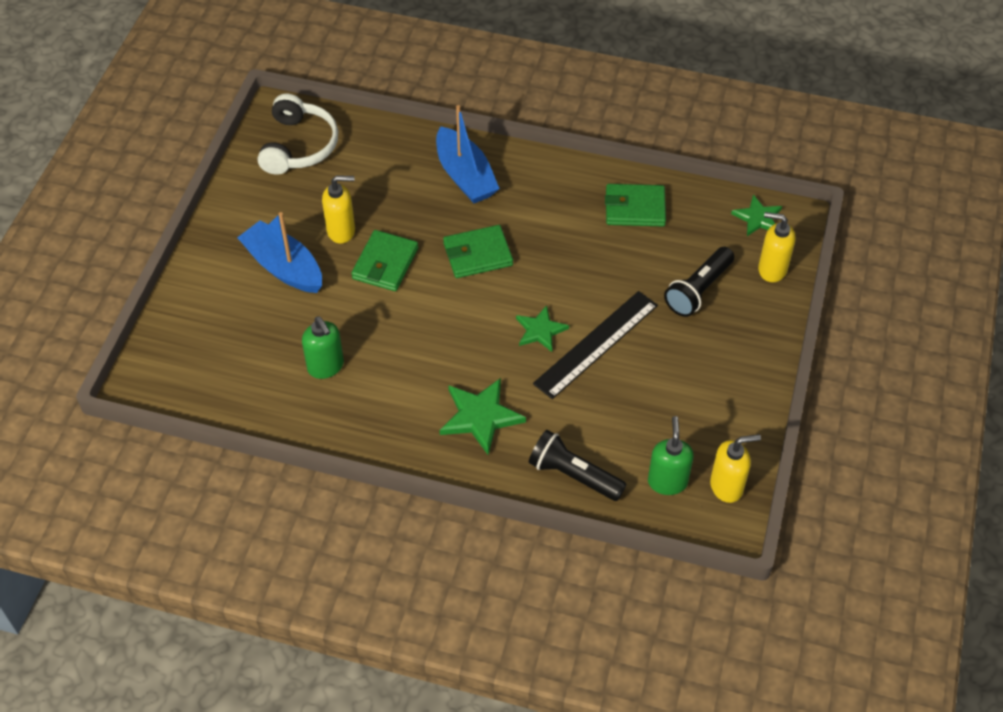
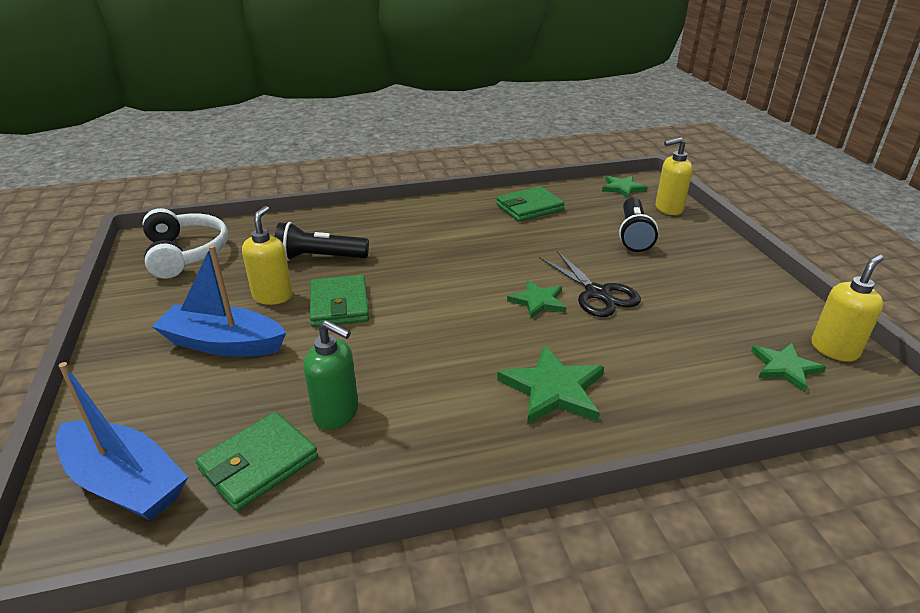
camera: 30 degrees left, 20 degrees down
(341, 231) = (273, 296): yellow soap dispenser -> yellow soap dispenser turned 45 degrees counterclockwise
(465, 176) = (368, 228): blue boat -> blue boat (125, 482)
(477, 254) = (427, 271): green wallet -> green wallet (259, 464)
(573, 475) = (700, 401): black flashlight -> black flashlight (319, 258)
(596, 344) = (597, 293): black ruler -> black scissors
(667, 481) = (785, 368): green soap dispenser -> green star

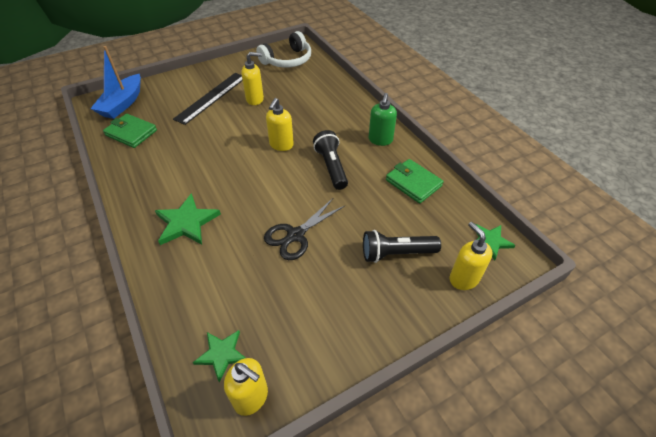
camera: 75 degrees right, 15 degrees up
(223, 343) = (211, 97): blue boat -> black ruler
(319, 258) = (299, 103): black flashlight -> black flashlight (331, 167)
(337, 414) = (163, 146): green soap dispenser -> green soap dispenser (380, 140)
(339, 305) = (252, 123): green wallet -> none
(411, 284) = (281, 145): none -> yellow soap dispenser
(538, 301) = (277, 205): green star -> none

